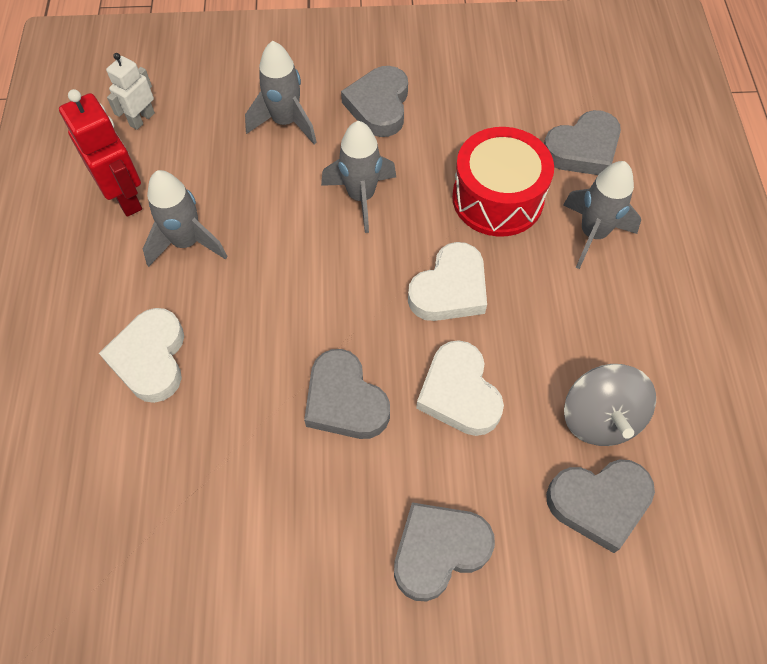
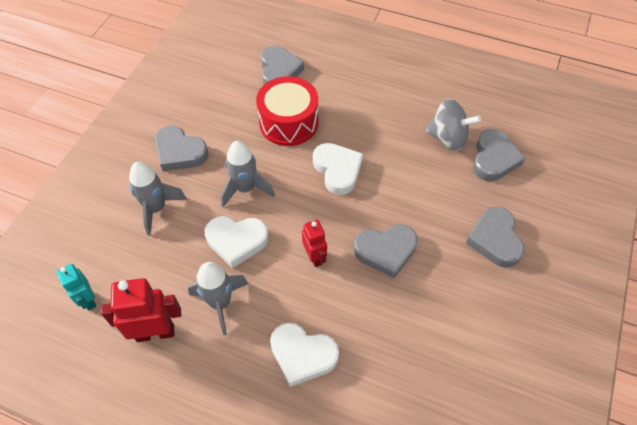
camera: 65 degrees left, 5 degrees down
(142, 119) = (88, 300): white robot -> turquoise robot
(295, 317) = (315, 257): none -> red robot
(459, 393) = (406, 193): white heart -> white heart (236, 241)
(592, 234) = (337, 92): grey rocket -> none

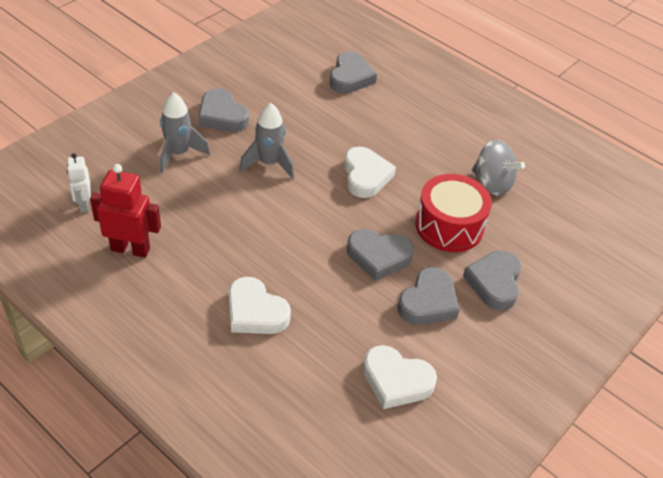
camera: 15 degrees right, 10 degrees down
(88, 300) = (83, 204): turquoise robot -> white robot
(220, 303) = (200, 246): grey rocket -> none
(236, 241) = (239, 202): white heart -> white heart (396, 381)
(288, 122) = (338, 122): red drum -> red drum (449, 226)
(315, 257) = (307, 239): red robot -> none
(494, 159) = (530, 215): grey heart -> grey heart (428, 302)

